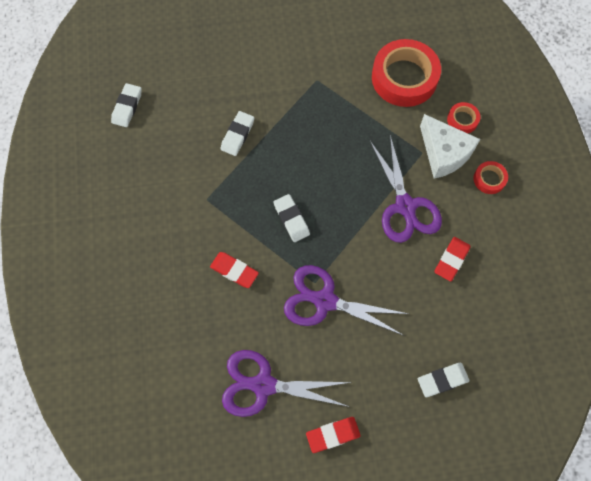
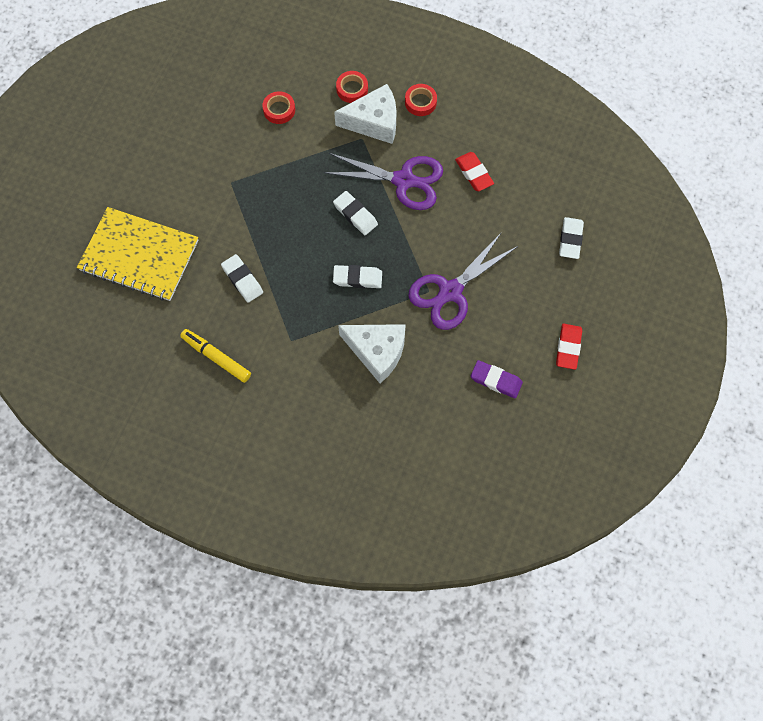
camera: 60 degrees left, 0 degrees up
(127, 107) = (143, 364): white eraser -> white eraser (355, 215)
(161, 154) = (216, 358): none -> yellow marker
(214, 54) = (139, 255): none -> yellow notebook
(234, 271) = (377, 352): red eraser -> white cheese
(264, 385) = (496, 380): purple scissors -> purple eraser
(404, 78) = (279, 110): red tape -> red tape, size x0.46

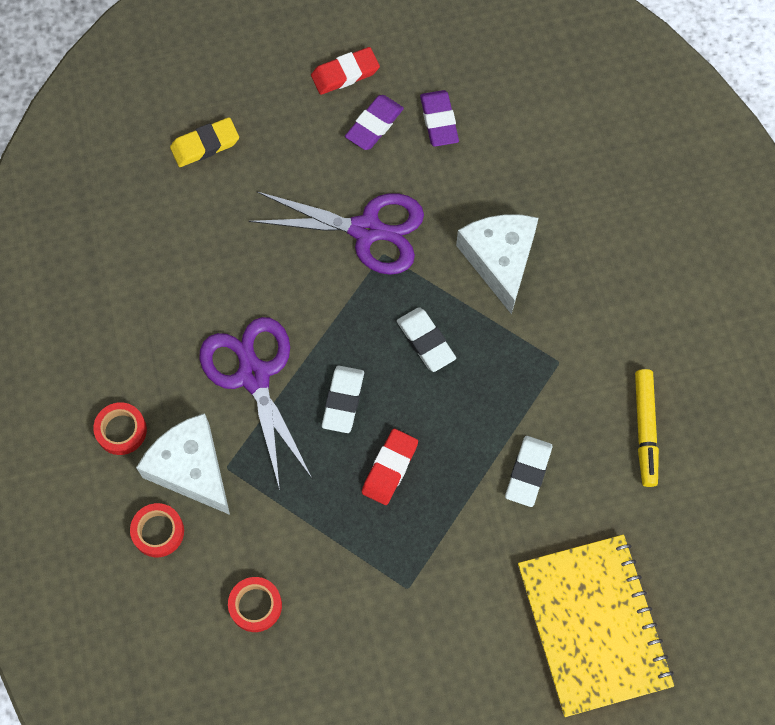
camera: 125 degrees left, 0 degrees up
(474, 173) = (186, 301): red eraser -> red eraser (390, 468)
(519, 341) = (374, 125): none -> purple eraser
(570, 239) = (205, 145): white eraser -> yellow eraser

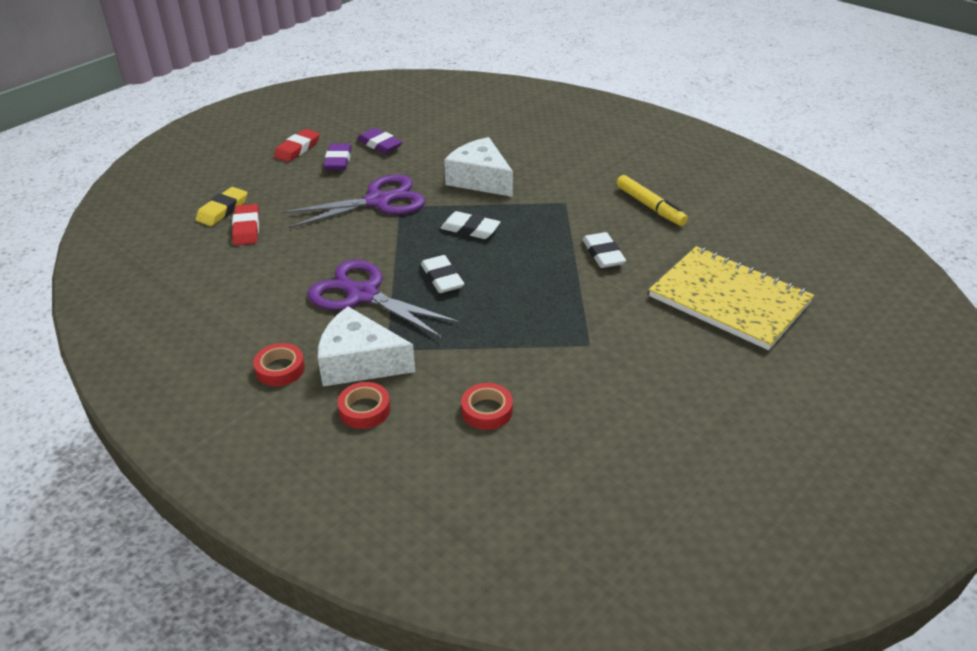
camera: 35 degrees left, 30 degrees down
(390, 468) = (510, 293): red eraser -> red eraser (246, 228)

